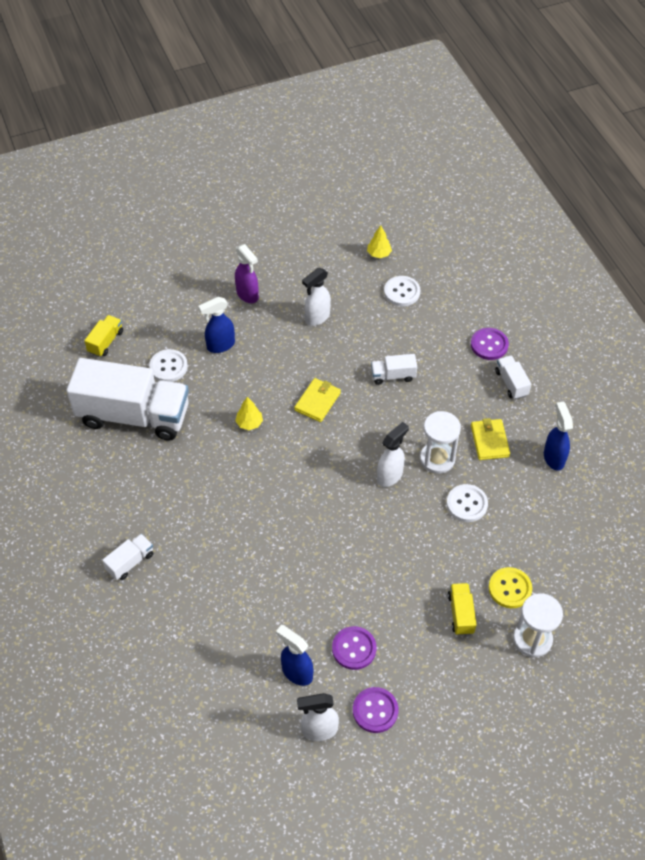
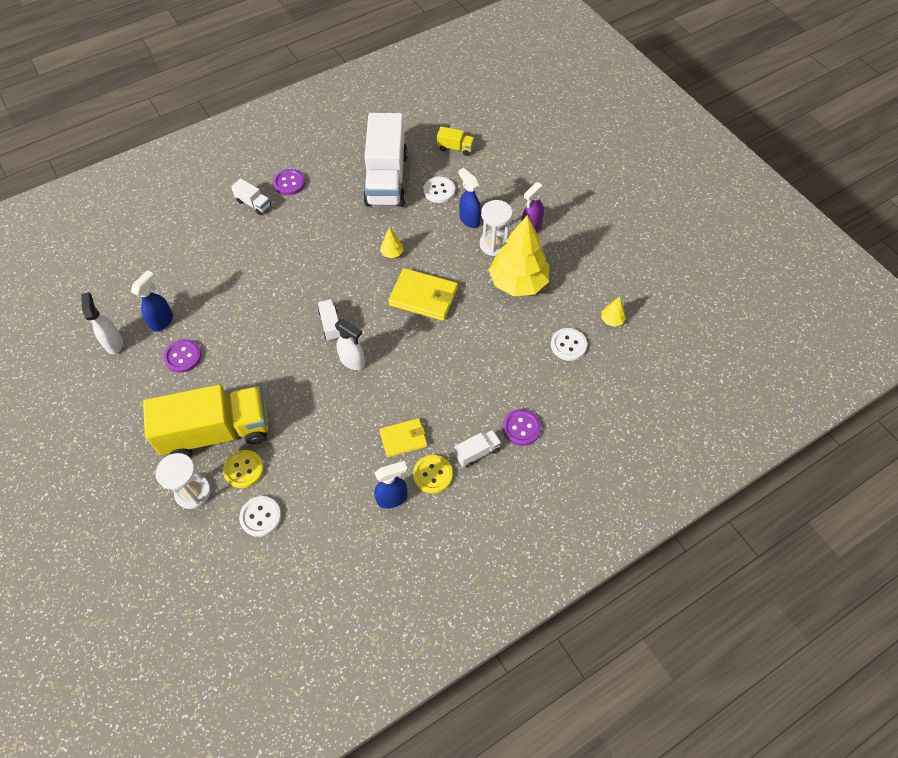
camera: 80 degrees right, 5 degrees up
(317, 317) = (518, 282): white spray bottle -> yellow tree
(317, 401) = (423, 297): yellow wallet -> yellow wallet, size x1.57
(375, 710) = (129, 378): purple button -> purple button (289, 183)
(393, 376) = (464, 350): white truck -> white truck (331, 325)
(437, 459) = (376, 396): white hourglass -> white hourglass (494, 244)
(461, 614) = (217, 432): yellow truck -> yellow truck, size x2.42
(467, 504) = (330, 426): white button -> white button (260, 517)
(531, 422) = (432, 474): none -> yellow button

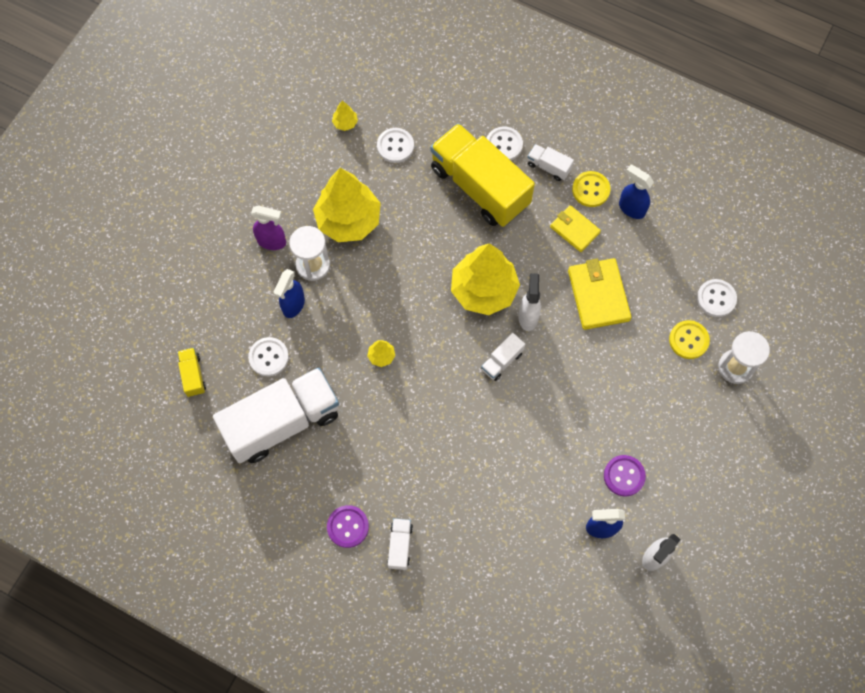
camera: 120 degrees left, 10 degrees up
(217, 432) = (672, 387): yellow truck -> yellow truck (479, 187)
(397, 342) = (484, 290): none -> yellow tree
(423, 297) = (417, 295): yellow wallet -> yellow wallet (598, 295)
(521, 428) = (504, 145): purple button -> white button

